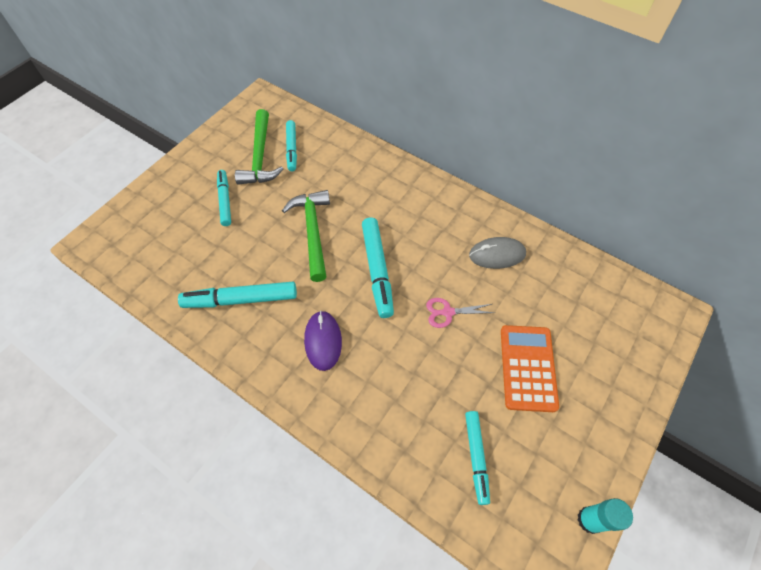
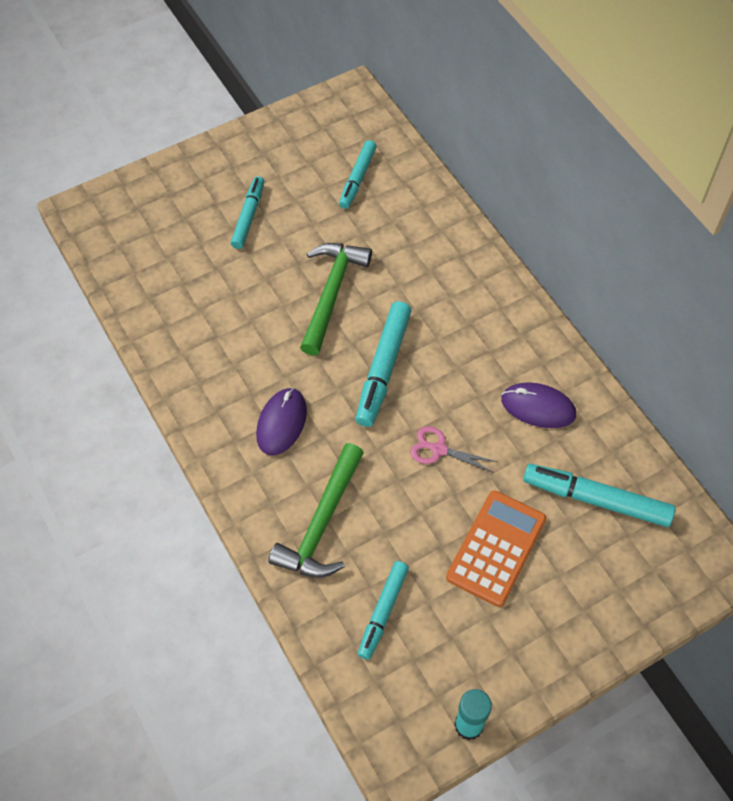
camera: 25 degrees right, 0 degrees up
(241, 299) = (215, 341): turquoise marker -> turquoise marker (597, 500)
(260, 156) = (314, 175): green hammer -> green hammer (322, 523)
(497, 254) = (538, 407): grey mouse -> purple mouse

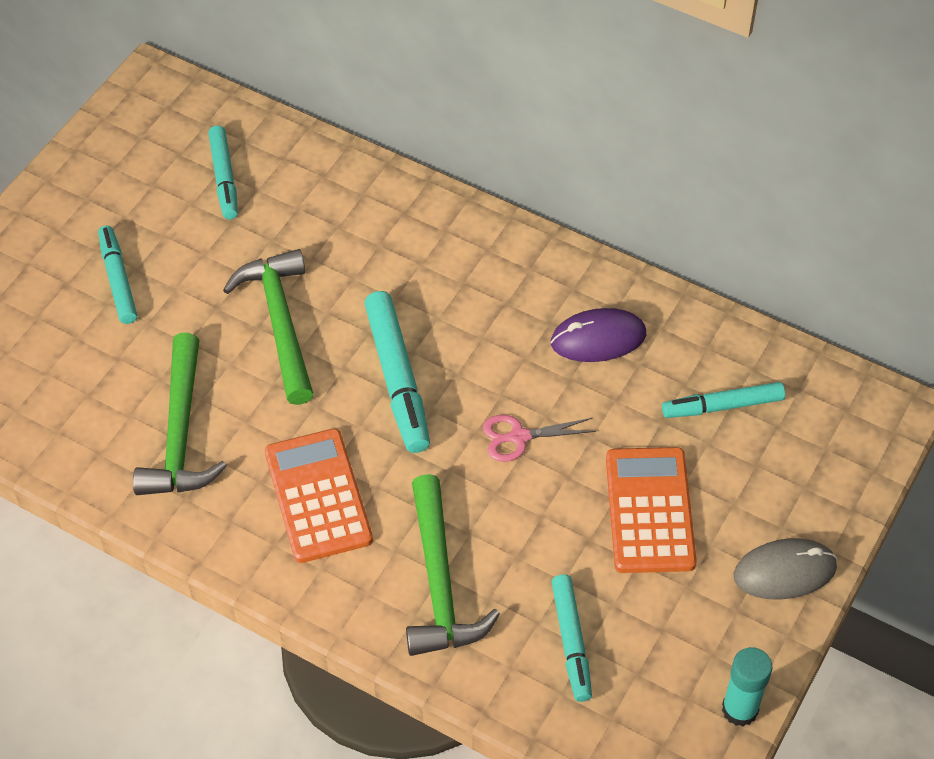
camera: 30 degrees left, 5 degrees down
(222, 337) = (180, 433): none -> green hammer
(281, 423) = (318, 496): purple mouse -> orange calculator
(565, 643) = (784, 571): none -> grey mouse
(597, 500) = (723, 406): turquoise marker -> turquoise marker, size x0.66

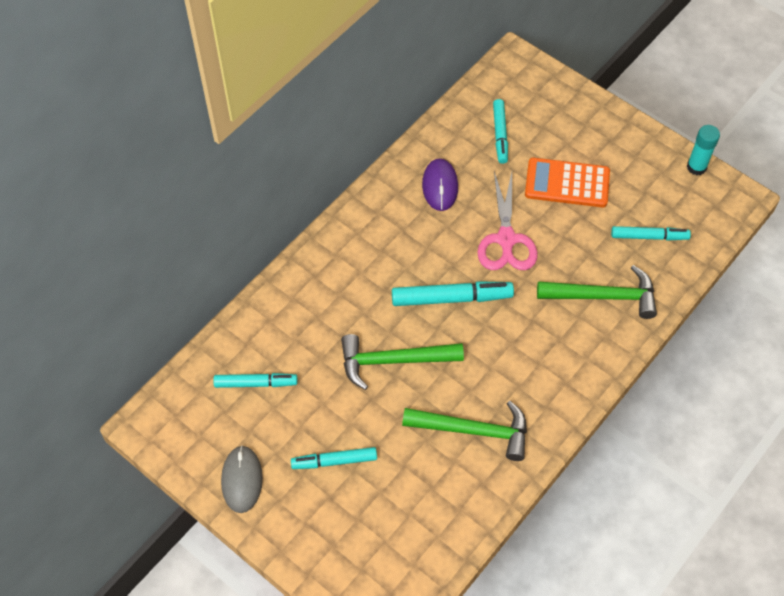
camera: 80 degrees left, 5 degrees up
(318, 496) = (534, 354): orange calculator -> none
(519, 437) = (506, 239): pink scissors -> pink scissors, size x1.74
(784, 571) = (614, 129): grey mouse -> grey mouse (242, 480)

